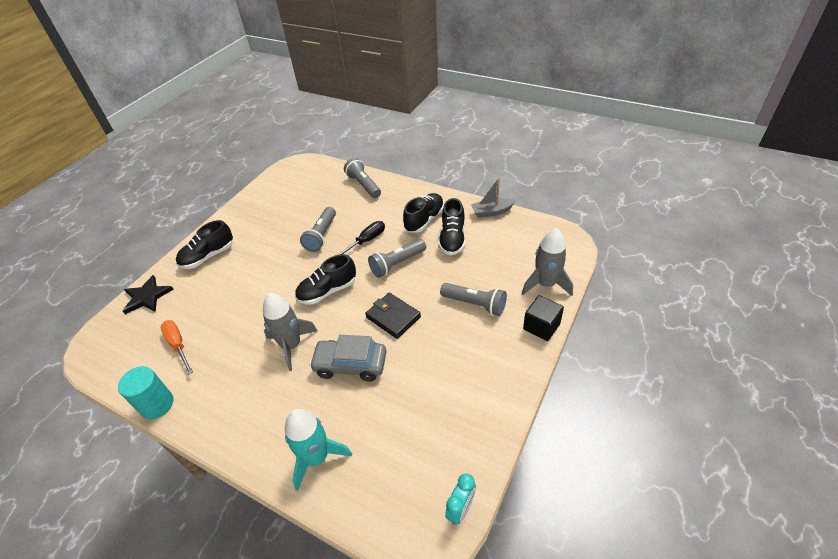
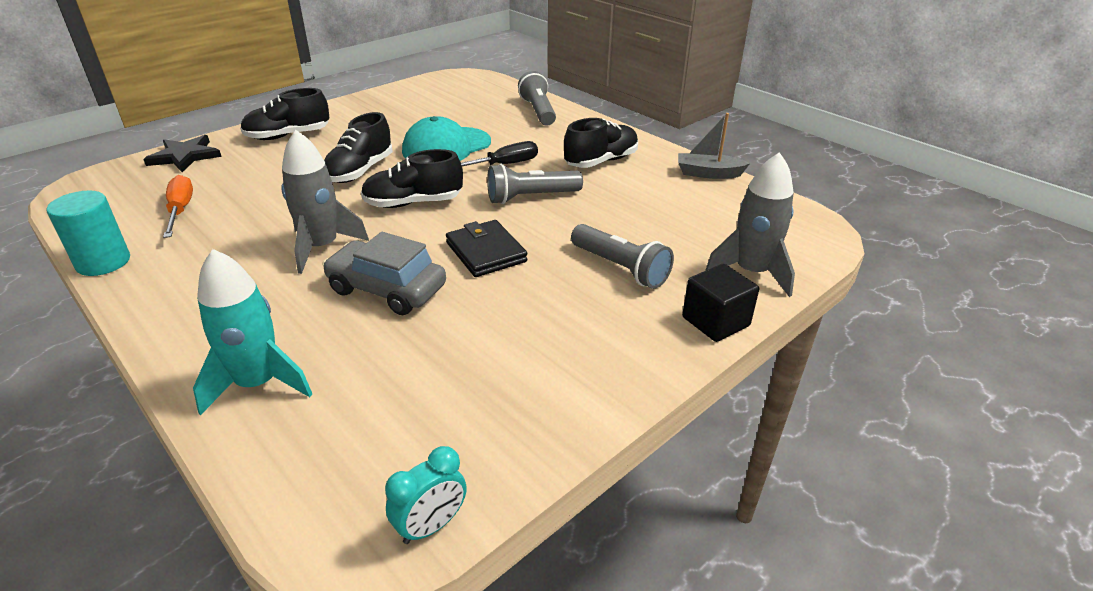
camera: 15 degrees right, 10 degrees down
(321, 235) = (446, 147): grey flashlight -> turquoise cap
(452, 239) = (630, 189): black shoe -> black shoe (360, 171)

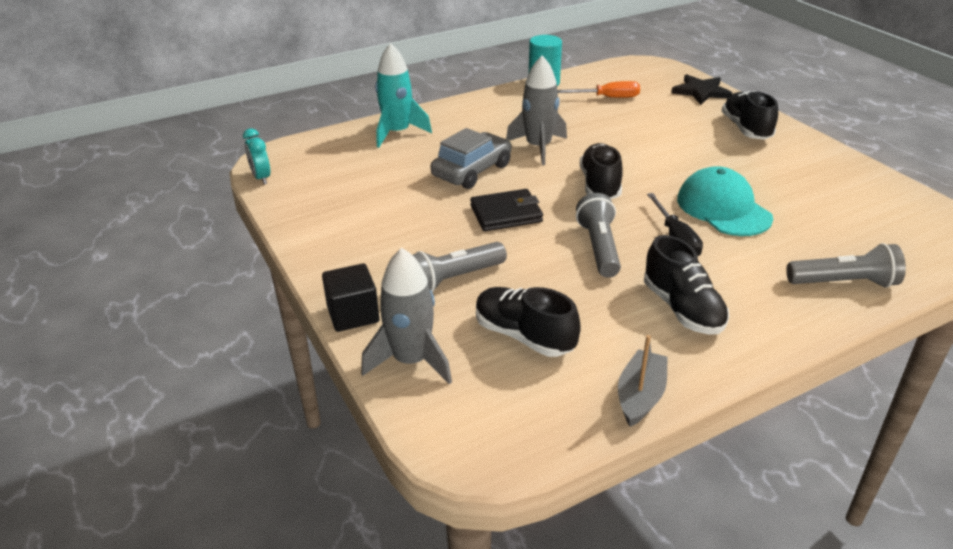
camera: 105 degrees right, 0 degrees up
(360, 171) = (667, 162): black shoe -> black shoe (524, 336)

